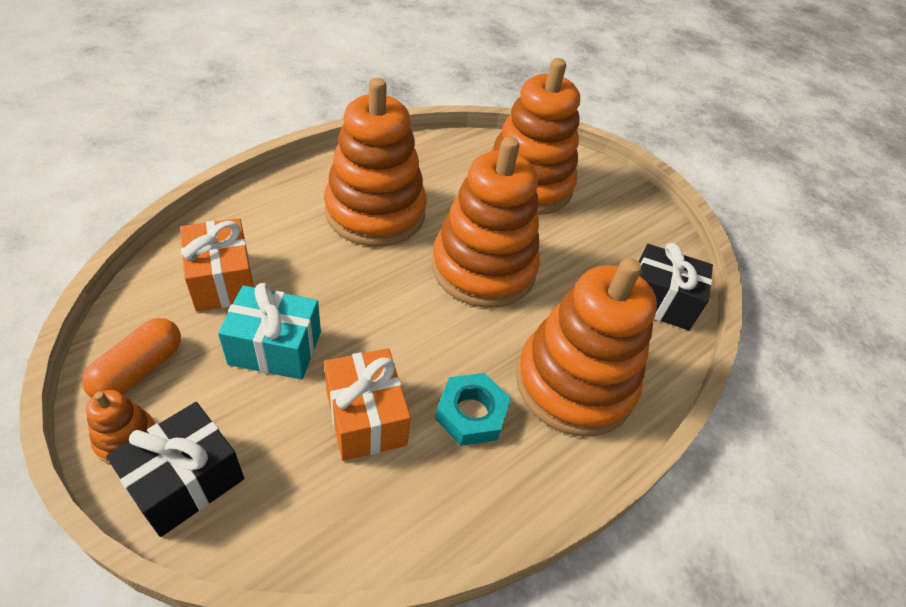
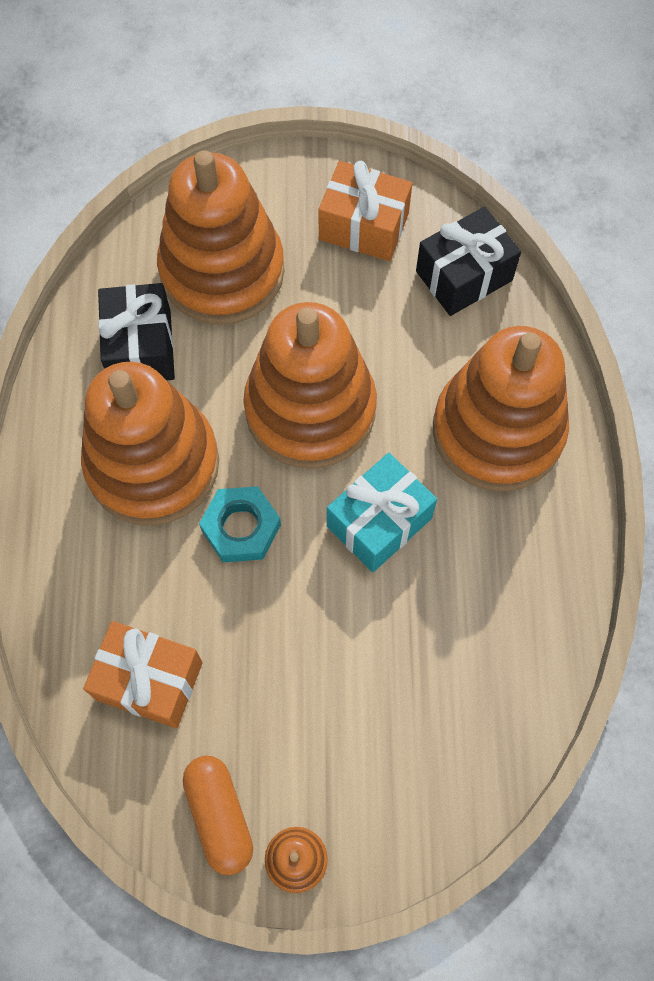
camera: 45 degrees left, 20 degrees up
(185, 481) = (376, 826): black gift -> black gift (141, 347)
(275, 348) = (277, 674): turquoise gift -> turquoise gift (379, 522)
(365, 418) = (412, 638): orange gift -> orange gift (363, 226)
(471, 413) = (468, 544): turquoise nut -> turquoise nut (241, 528)

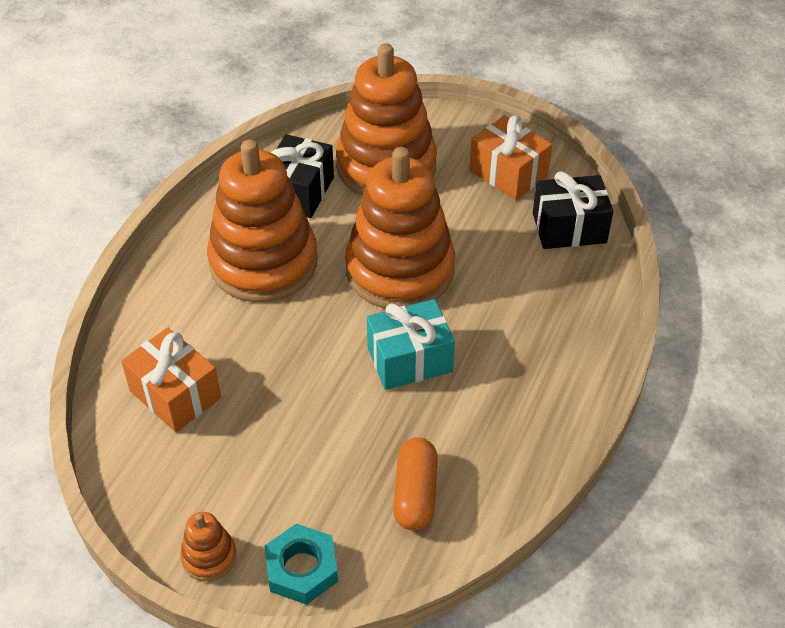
camera: 25 degrees right, 20 degrees down
(219, 816) = (170, 502): orange capsule -> orange capsule (415, 493)
(241, 528) = (302, 325): turquoise nut -> turquoise nut (301, 569)
(497, 431) = (539, 335): orange stacking toy -> none

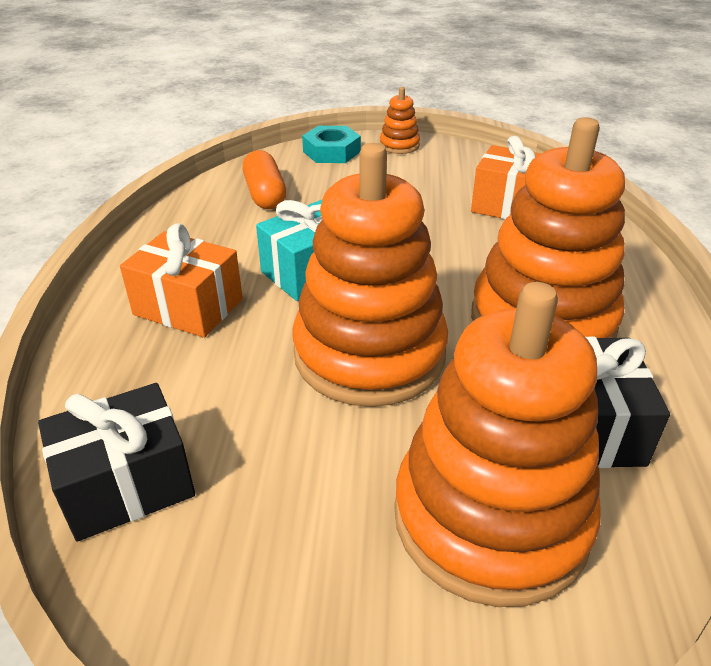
camera: 160 degrees right, 10 degrees down
(508, 173) = (256, 574): orange gift -> orange gift (188, 307)

